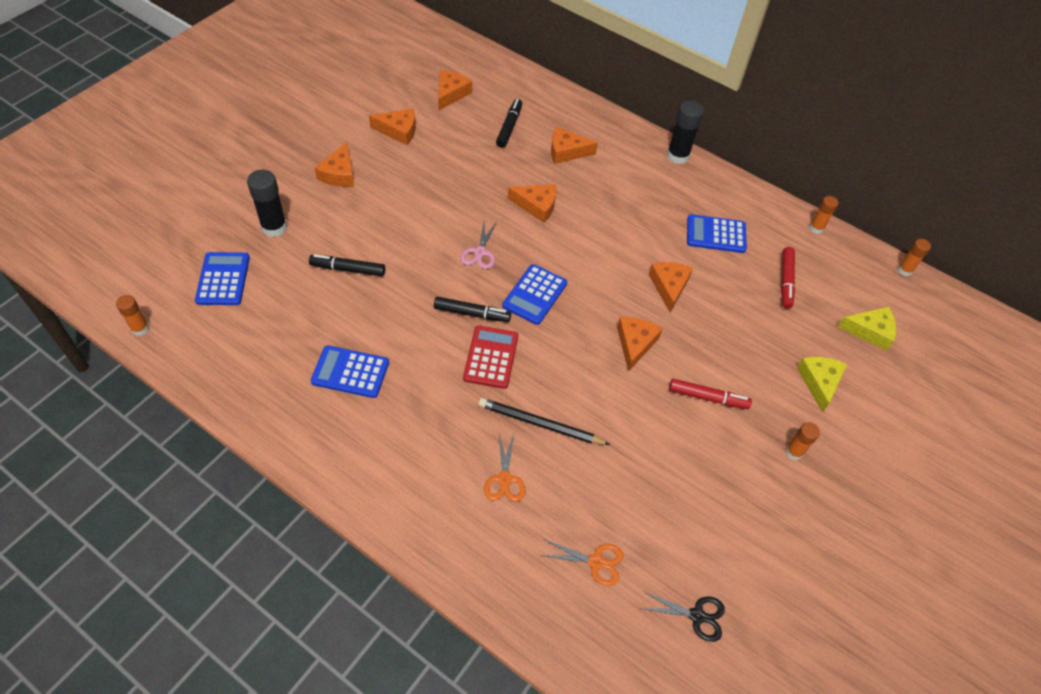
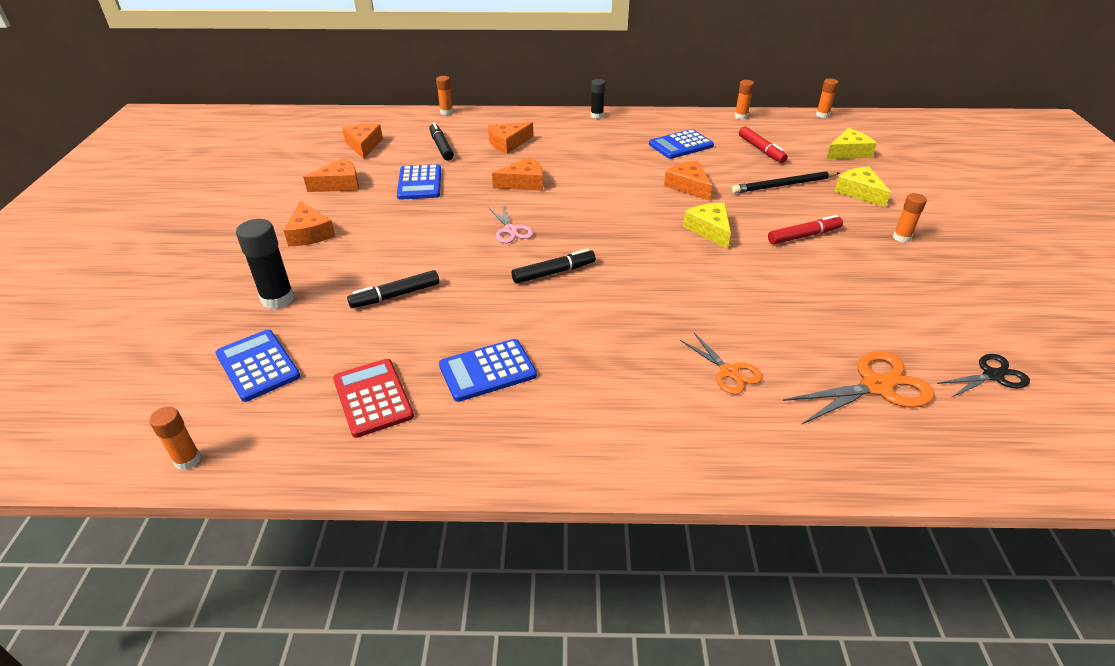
camera: 30 degrees left, 15 degrees down
(491, 357) = (607, 293): red calculator -> red calculator (372, 398)
(535, 295) = (592, 236): blue calculator -> blue calculator (420, 183)
(540, 424) = (707, 317): black pencil -> black pencil (784, 185)
(550, 84) = (446, 112): none -> orange glue stick
(596, 562) = (876, 386): orange scissors -> orange scissors, size x1.59
(635, 344) = (709, 230): orange cheese -> yellow cheese
(677, 156) = (597, 115): black glue stick -> black glue stick, size x0.61

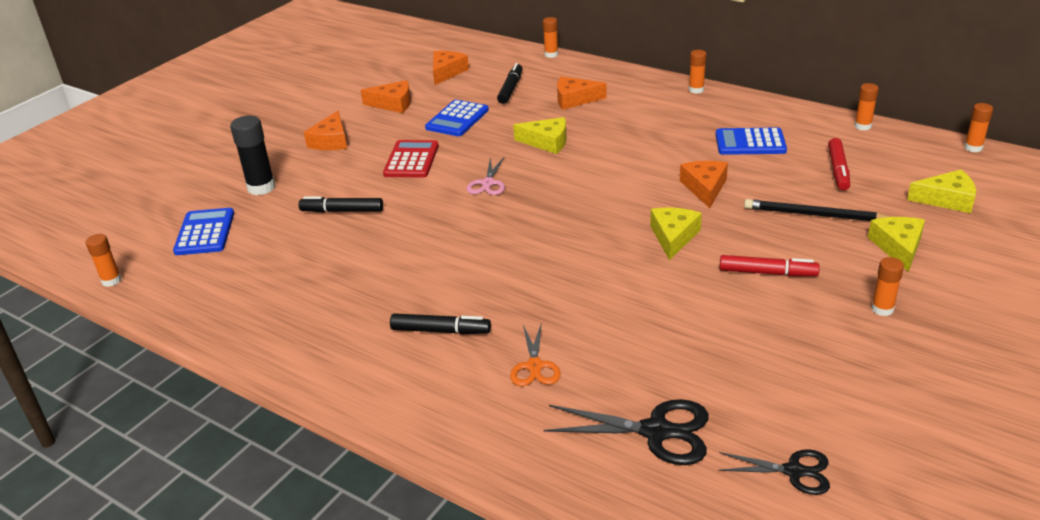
camera: 35 degrees right, 5 degrees down
(372, 398) = (252, 282): red calculator -> red calculator (411, 160)
(487, 371) = (347, 292): blue calculator -> none
(523, 183) = (547, 142): orange cheese -> yellow cheese
(553, 272) = (483, 231): black marker -> black marker (440, 330)
(597, 115) = (696, 90): black glue stick -> orange glue stick
(876, 386) = (656, 431): orange scissors -> black scissors

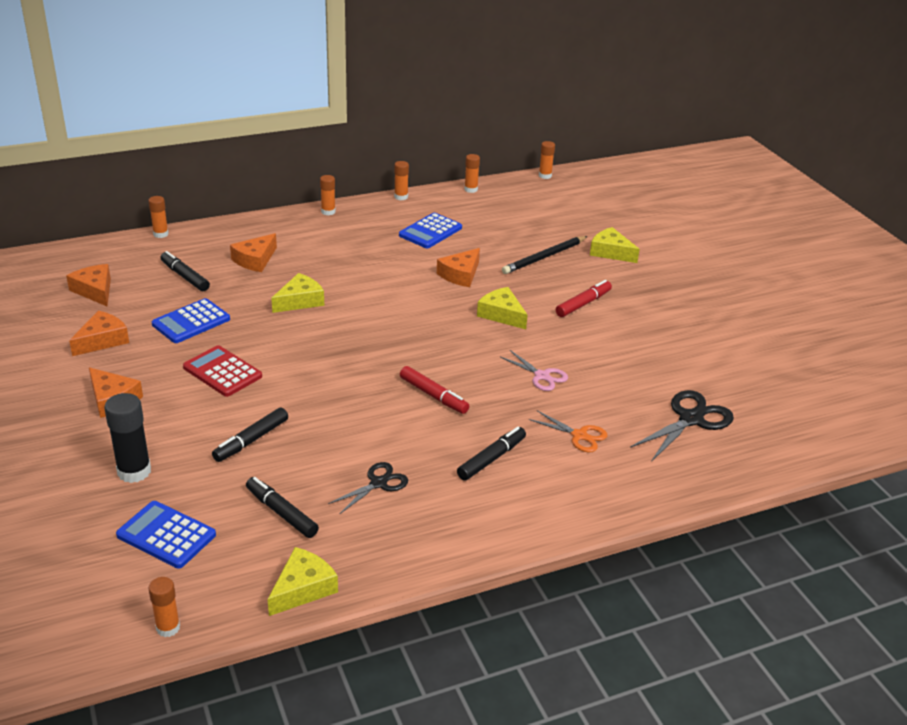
camera: 60 degrees left, 0 degrees up
(269, 264) = (281, 513): none -> black marker
(457, 119) = (191, 322): blue calculator -> blue calculator turned 75 degrees clockwise
(488, 183) = (319, 353): pink scissors -> pink scissors (542, 376)
(705, 188) = (460, 274): orange cheese -> orange cheese turned 90 degrees counterclockwise
(794, 471) = (766, 390): black scissors -> black scissors (378, 483)
(838, 170) = (507, 223): red marker -> red marker (433, 395)
(882, 309) = (661, 289): orange glue stick -> orange glue stick (401, 197)
(947, 199) = (585, 213): yellow cheese -> yellow cheese (303, 588)

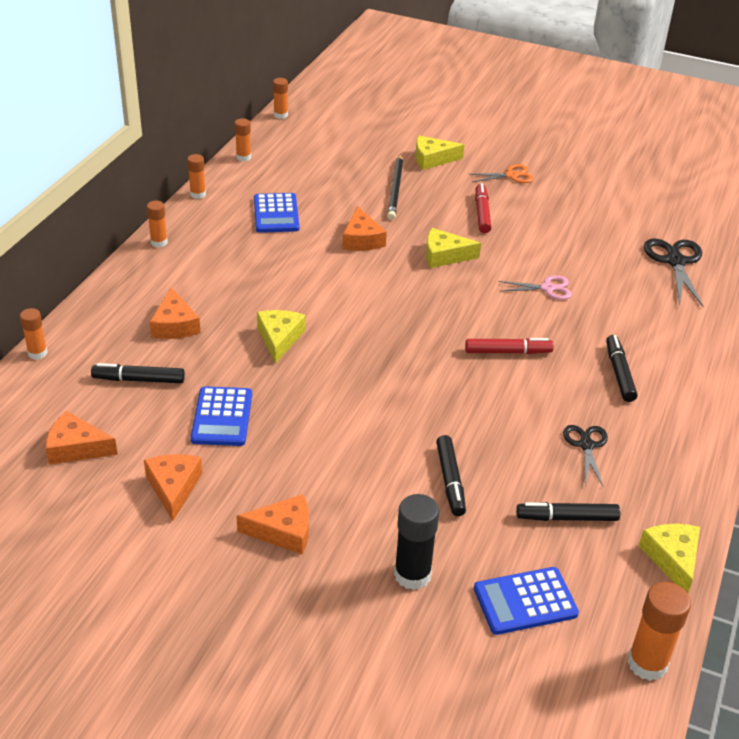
camera: 45 degrees left, 5 degrees up
(168, 628) = (647, 663): orange glue stick -> orange glue stick, size x1.64
(222, 372) = (328, 442): red calculator -> none
(579, 435) = (638, 318): orange scissors -> orange scissors (511, 175)

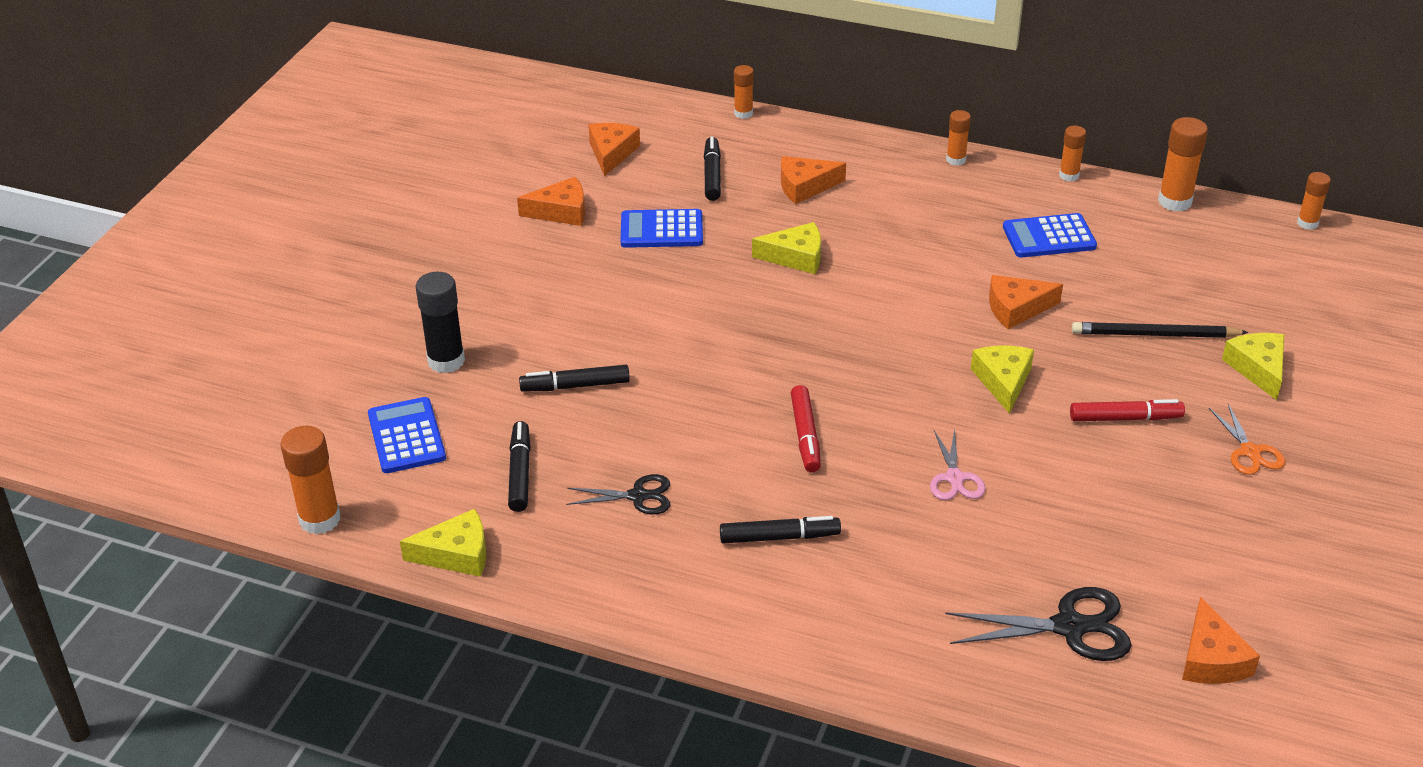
camera: 90 degrees right, 0 degrees up
(243, 157) = (1174, 201): orange glue stick -> orange glue stick, size x1.64
(283, 532) = (504, 279): orange cheese -> orange cheese (1211, 659)

